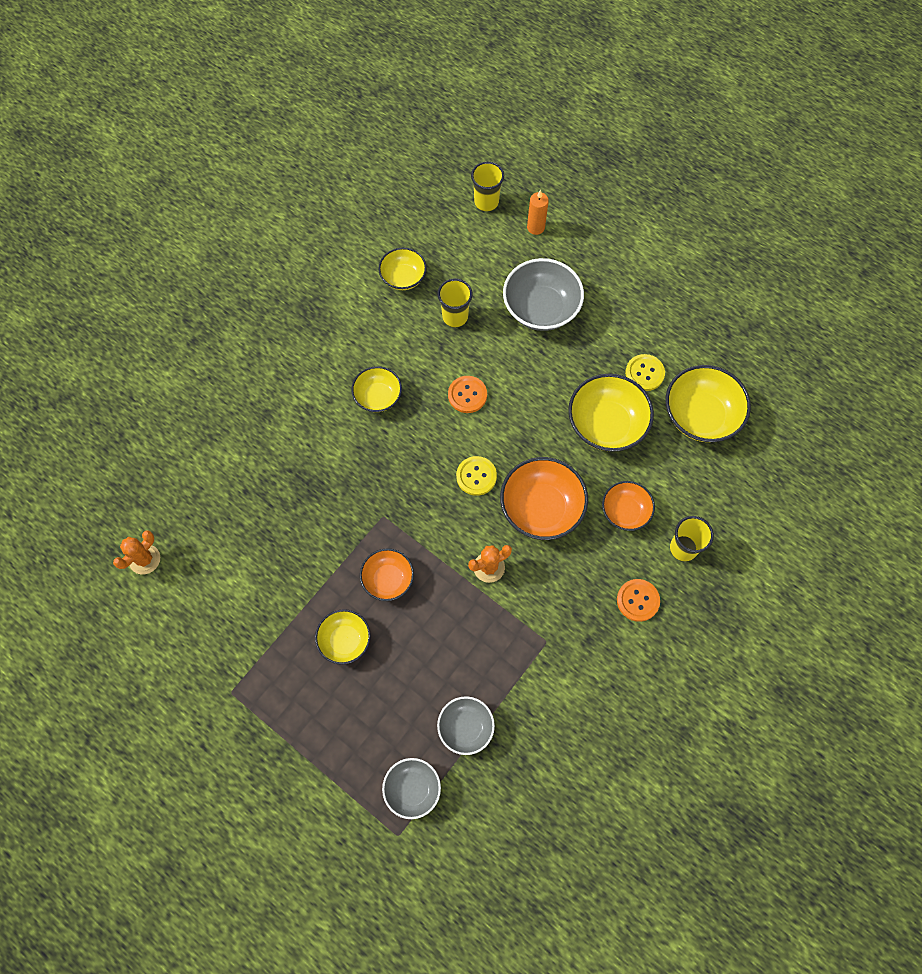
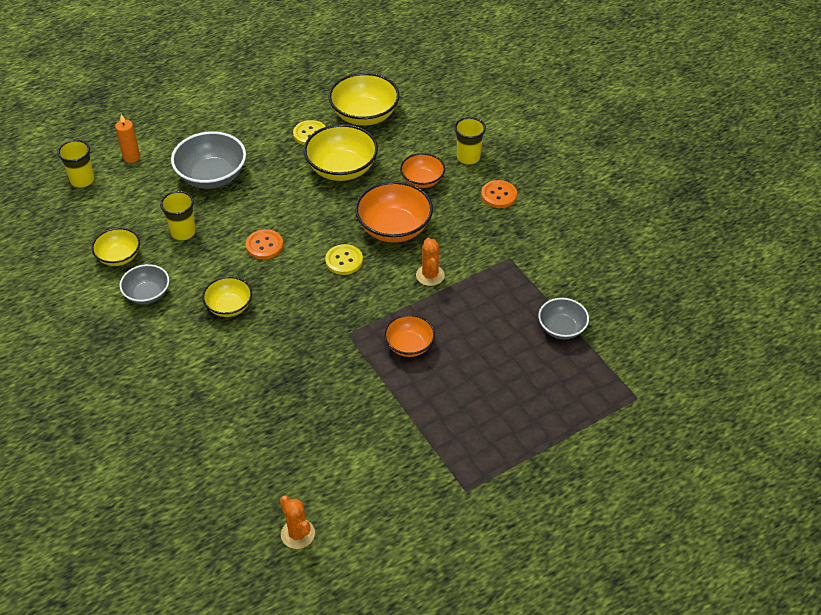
camera: 70 degrees left, 20 degrees down
(345, 640) = (452, 391): yellow bowl -> none
(412, 789) = (601, 378): grey bowl -> grey bowl (147, 294)

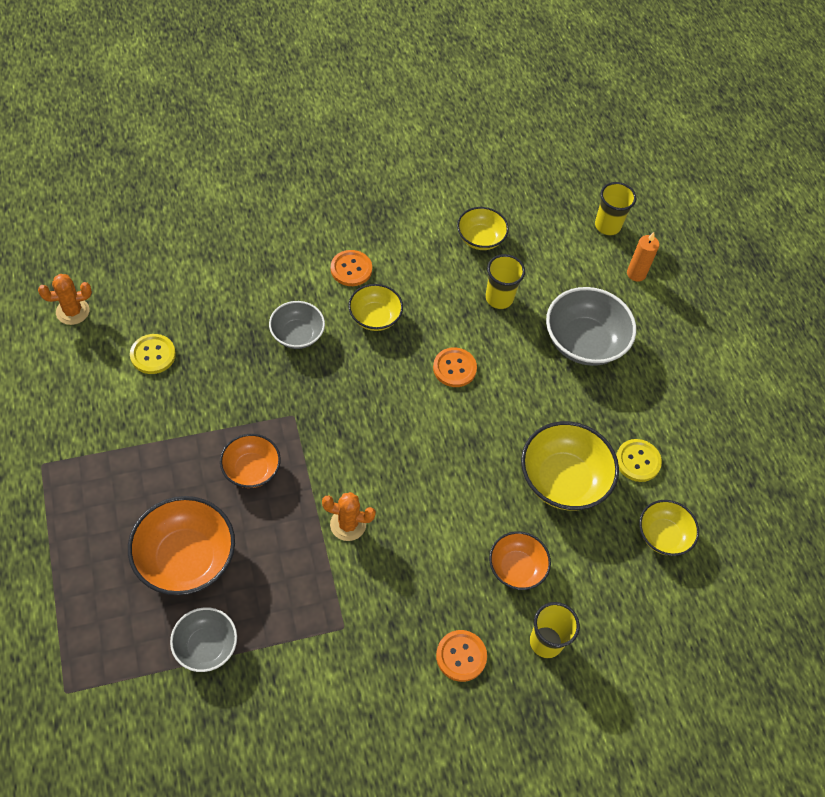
camera: 100 degrees right, 10 degrees up
(147, 294) = (418, 253): grey bowl -> grey bowl (297, 335)
(180, 336) = (351, 269): none -> orange button
(344, 261) = (404, 440): yellow button -> yellow button (153, 355)
(364, 115) = (663, 535): yellow bowl -> yellow bowl, size x0.61
(394, 228) = (439, 508): orange bowl -> orange bowl (186, 558)

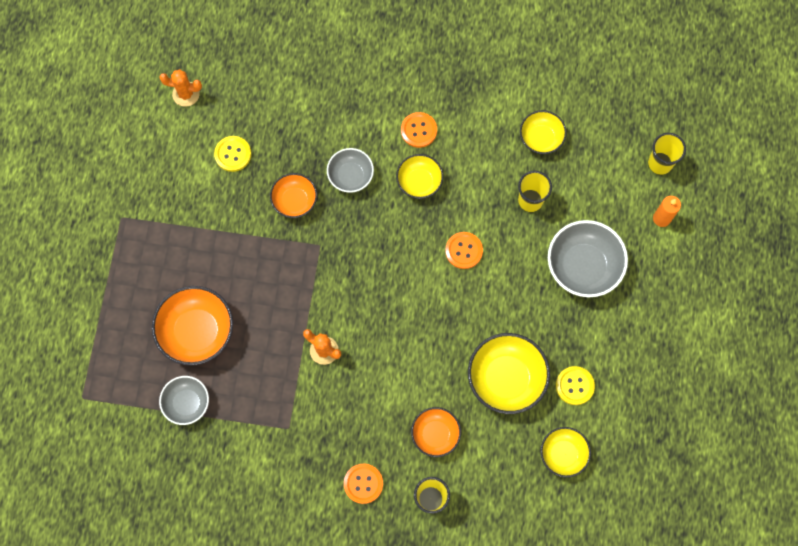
camera: 30 degrees right, 15 degrees up
(251, 469) = (270, 279): orange bowl -> orange bowl (295, 201)

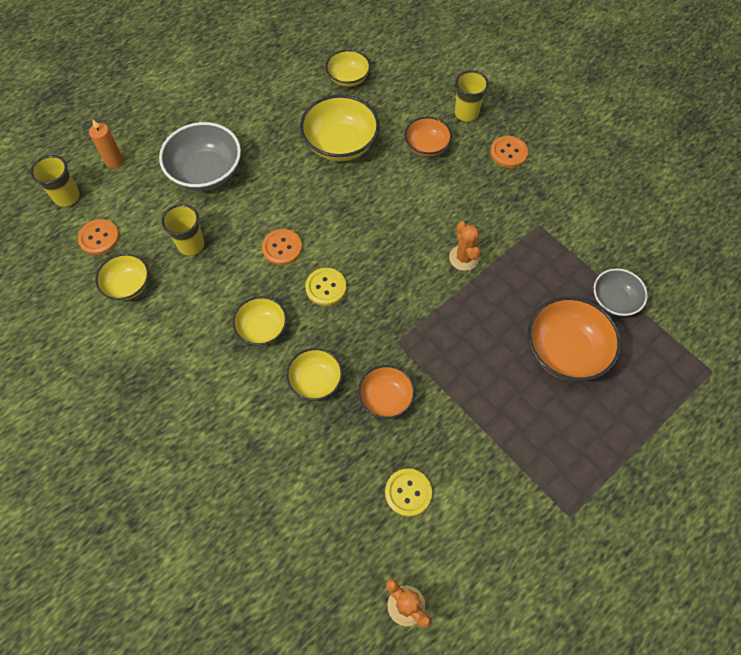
camera: 140 degrees left, 10 degrees down
(350, 176) = (315, 381): grey bowl -> yellow bowl
(419, 130) = (217, 374): orange button -> orange button (99, 238)
(574, 386) = (297, 108): yellow button -> yellow button (326, 287)

